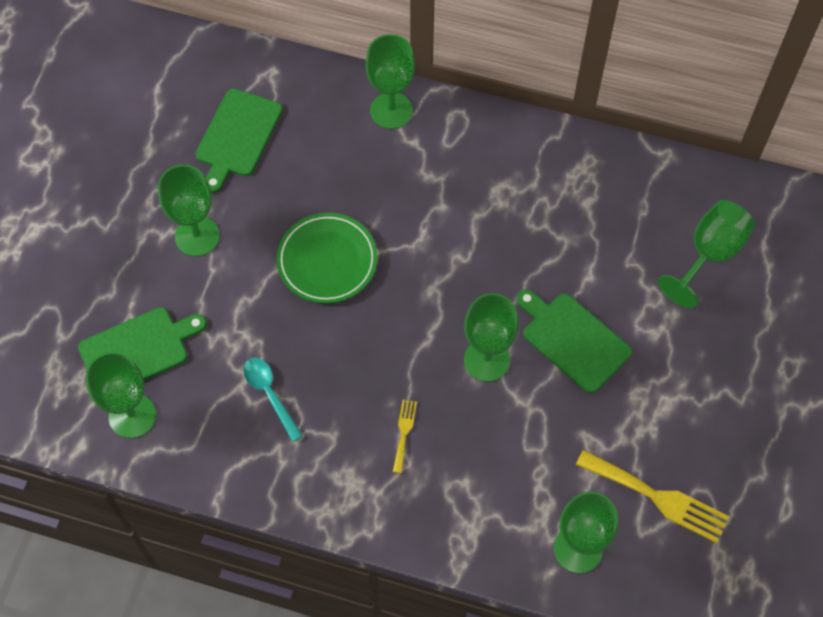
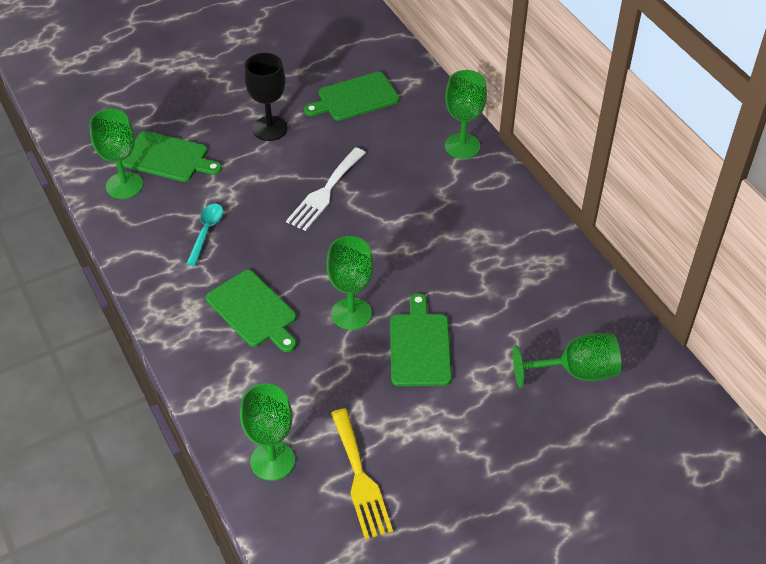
camera: 45 degrees right, 15 degrees down
(197, 236) = (270, 128): green goblet -> black goblet
(327, 261) = (325, 192): green plate -> white fork
(404, 432) = (253, 311): yellow fork -> green cutting board

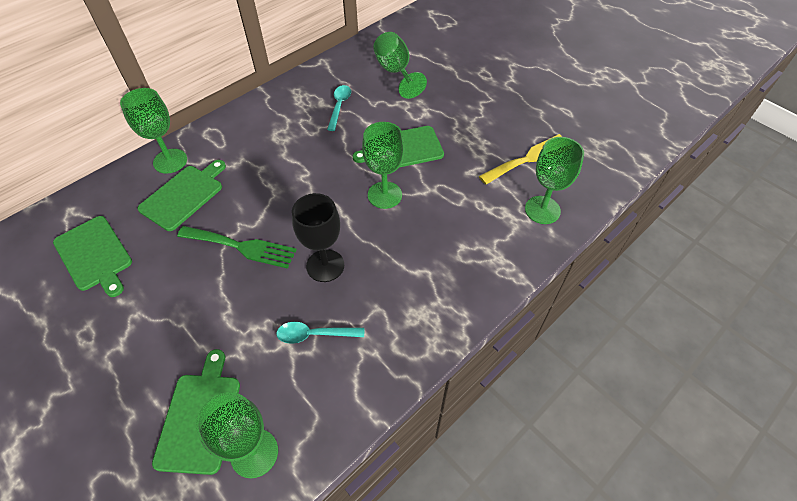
camera: 105 degrees left, 5 degrees up
(253, 311) = (404, 263): green cutting board -> green cutting board (184, 195)
(270, 128) = (145, 322): black goblet -> black goblet (325, 265)
(325, 192) = (242, 247): white fork -> green fork
(516, 298) = (339, 106): none -> turquoise spoon

